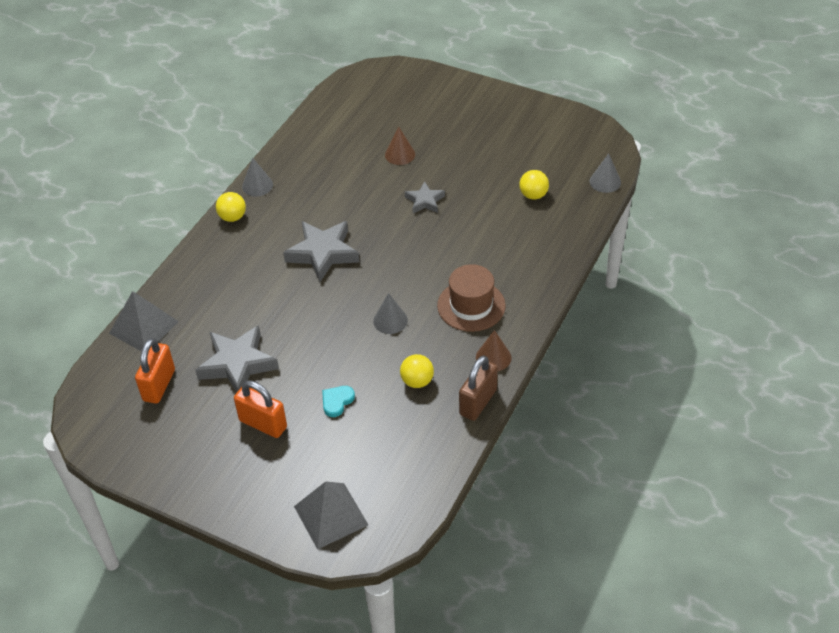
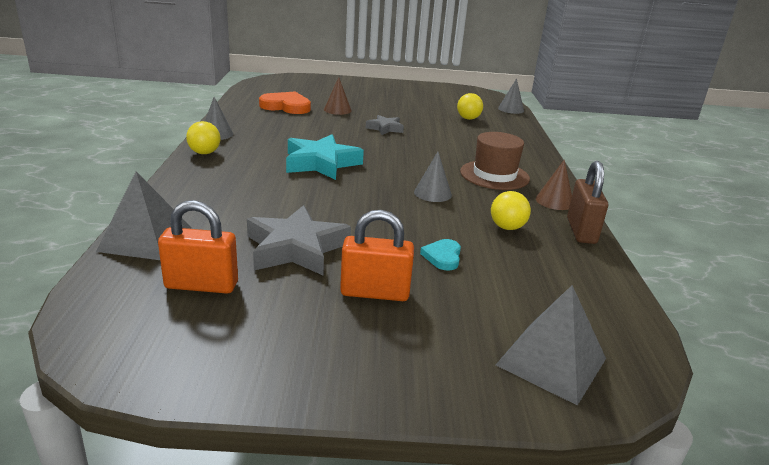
camera: 30 degrees left, 20 degrees down
(159, 385) = (201, 285): orange padlock -> orange padlock turned 75 degrees counterclockwise
(323, 253) = (321, 163): grey star -> turquoise star
(350, 139) = (286, 106): none -> orange heart

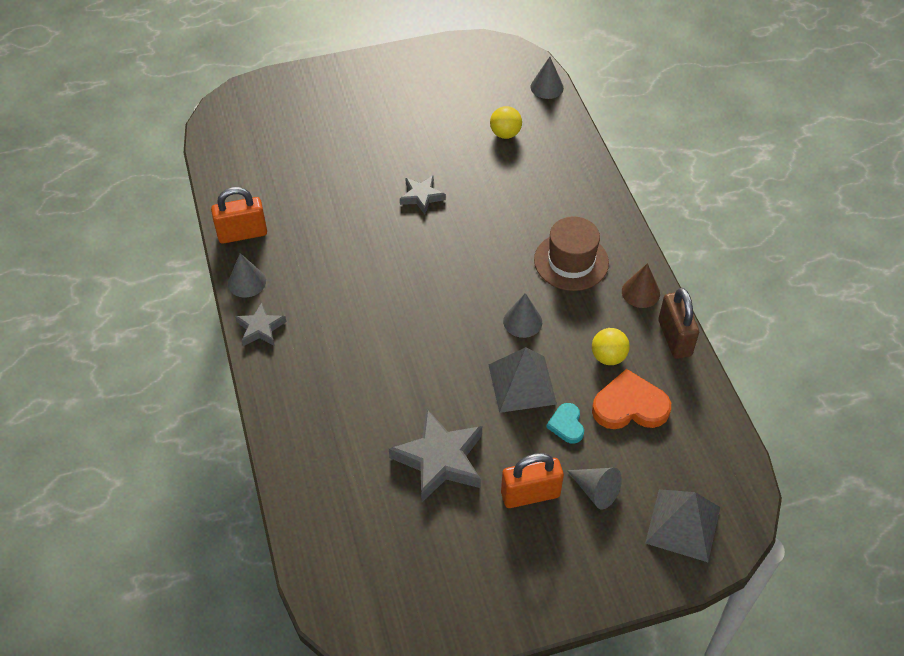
camera: 15 degrees left, 25 degrees up
(146, 239) = (306, 495): grey pyramid -> grey pyramid (522, 384)
(201, 285) = (392, 536): orange padlock -> orange padlock (242, 234)
(204, 153) = (260, 328): yellow ball -> grey star
(286, 106) = (284, 182): orange heart -> orange heart (630, 406)
(321, 163) = (390, 303): turquoise star -> none
(337, 110) = (347, 168): brown cone -> none
(452, 308) = (595, 490): none -> grey cone

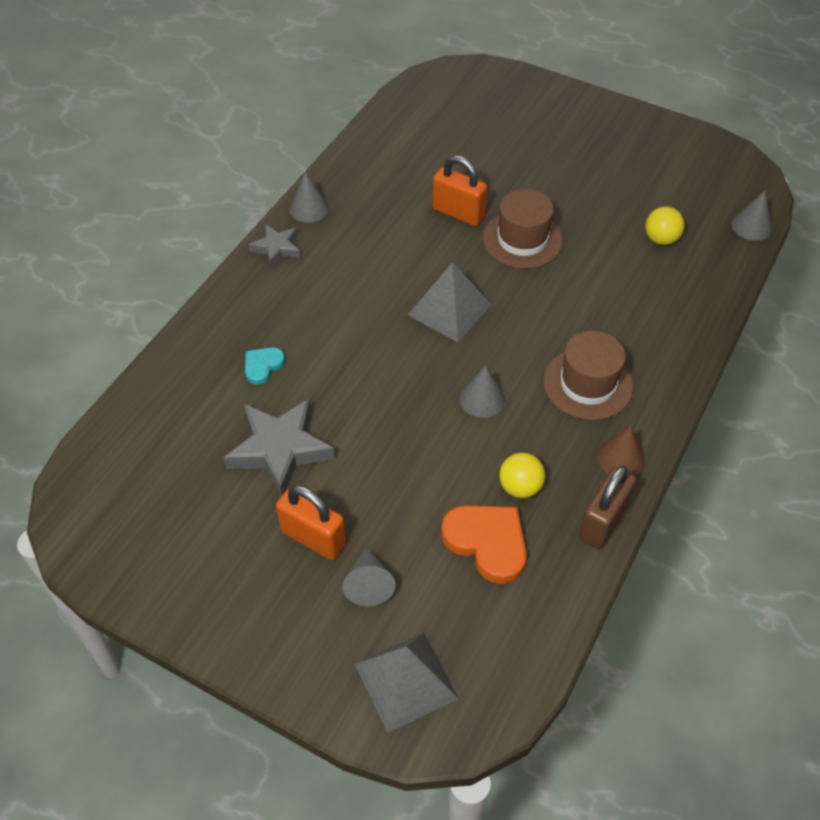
camera: 45 degrees right, 0 degrees up
(242, 234) = (349, 172): orange padlock -> orange padlock (458, 213)
(421, 196) = (522, 240): grey star -> brown hat
(522, 384) = (418, 447): grey pyramid -> grey pyramid (449, 309)
(566, 425) = (413, 510): turquoise heart -> turquoise heart (263, 366)

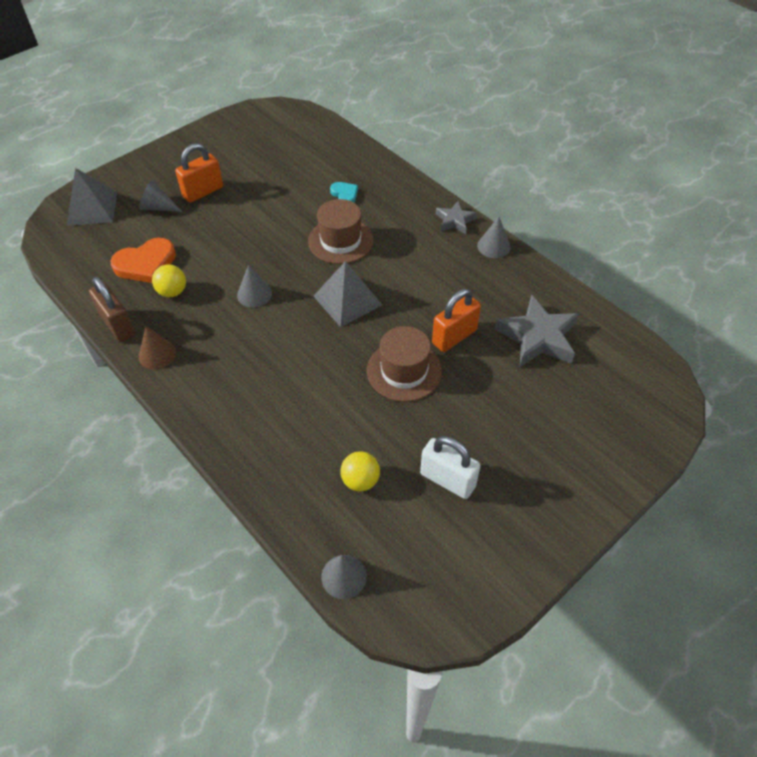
camera: 110 degrees right, 0 degrees up
(280, 449) = (273, 190): grey star -> grey star (538, 337)
(587, 384) = (231, 360): brown hat -> brown hat (340, 241)
(623, 185) = (447, 480): none -> white padlock

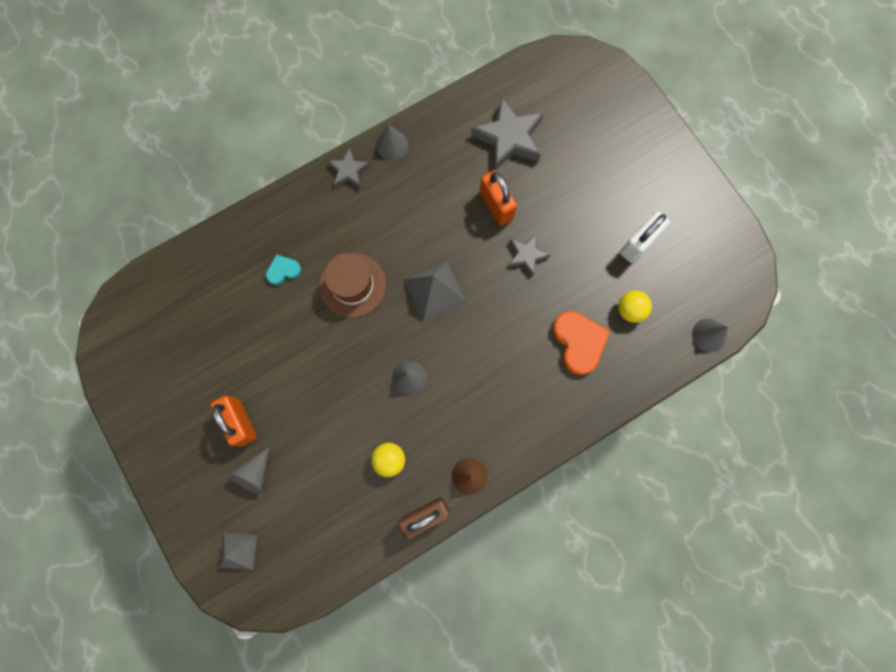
camera: 80 degrees left, 25 degrees up
(92, 208) = (238, 551): grey pyramid -> grey pyramid, size x0.65
(146, 264) = (343, 487): orange heart -> orange heart (579, 342)
(404, 371) = (526, 256): brown hat -> grey star

